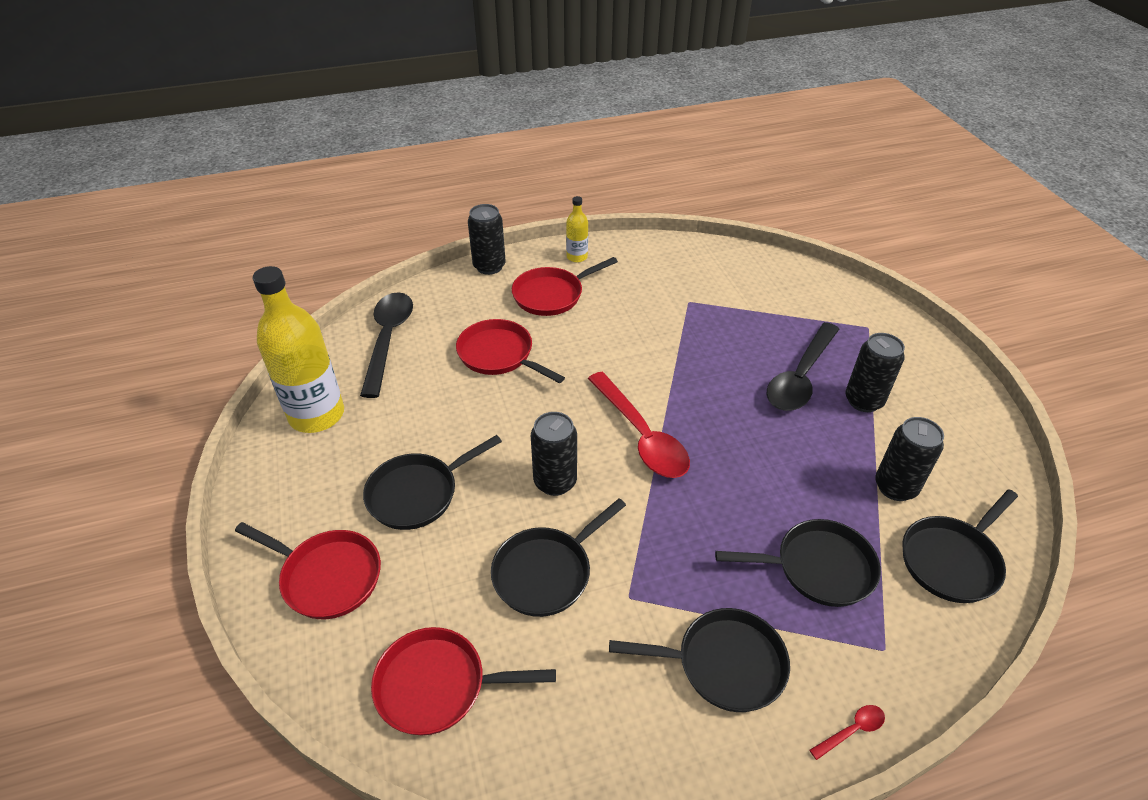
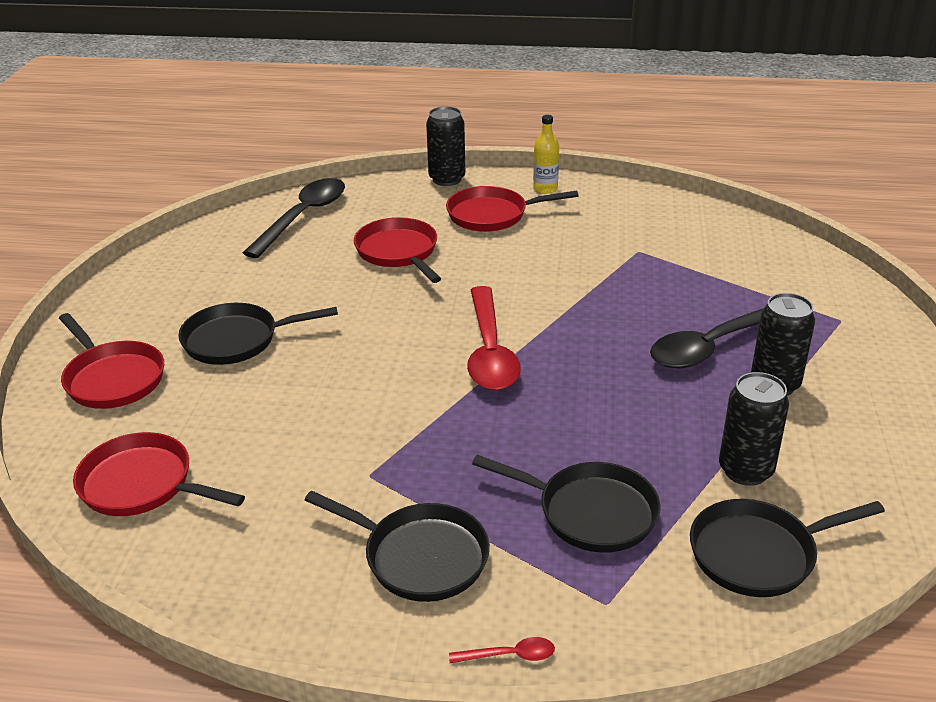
camera: 25 degrees right, 10 degrees down
(317, 415) = (195, 259): yellow bottle -> none
(547, 572) = (306, 432): black pan -> none
(555, 482) = (371, 365): black can -> none

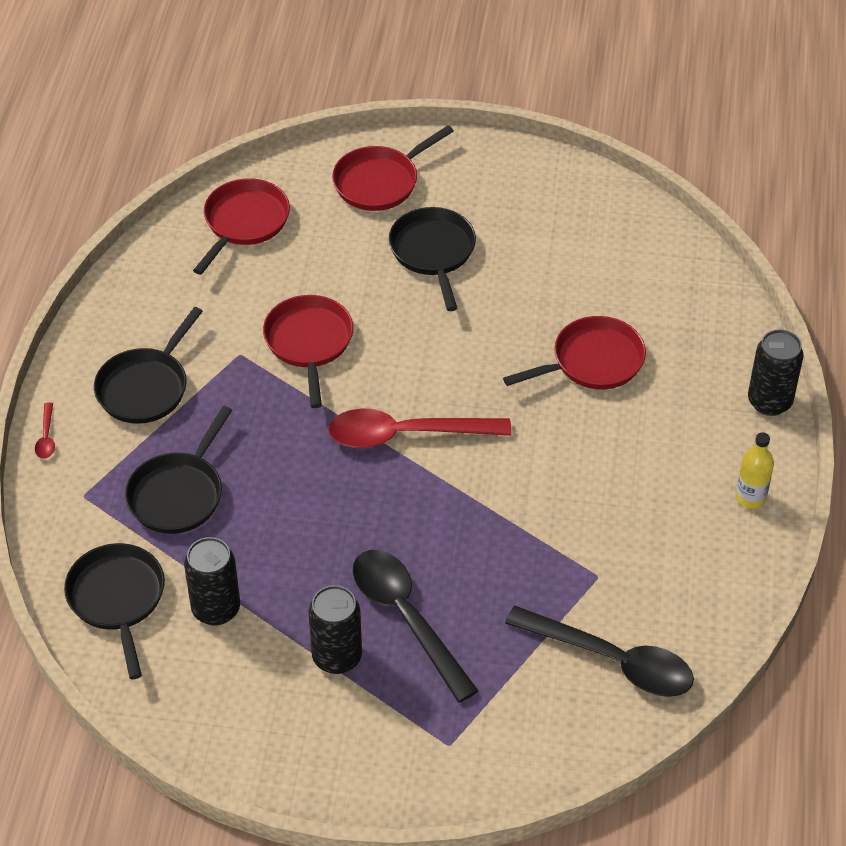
camera: 90 degrees right, 15 degrees up
(303, 217) = (668, 278): black spoon -> black spoon (613, 661)
(492, 215) = (679, 444): red pan -> red pan (309, 343)

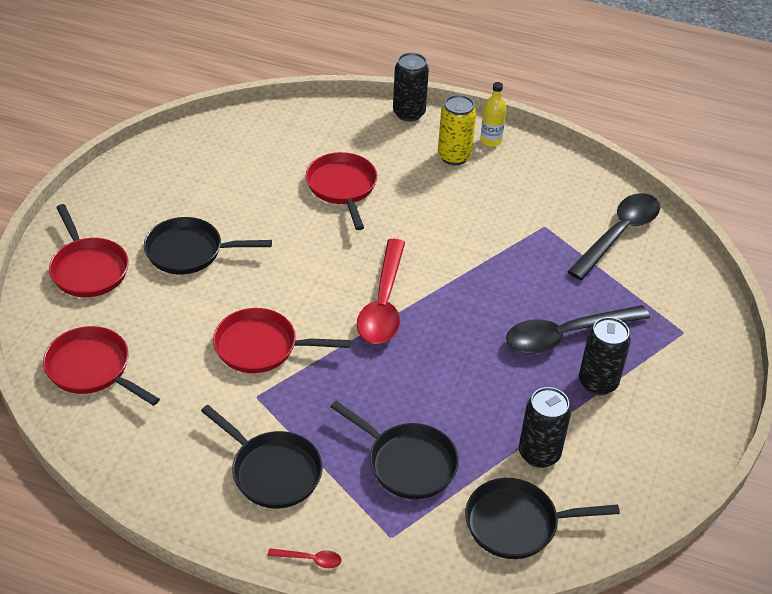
camera: 80 degrees left, 5 degrees down
(699, 462) = (454, 156): none -> yellow can

